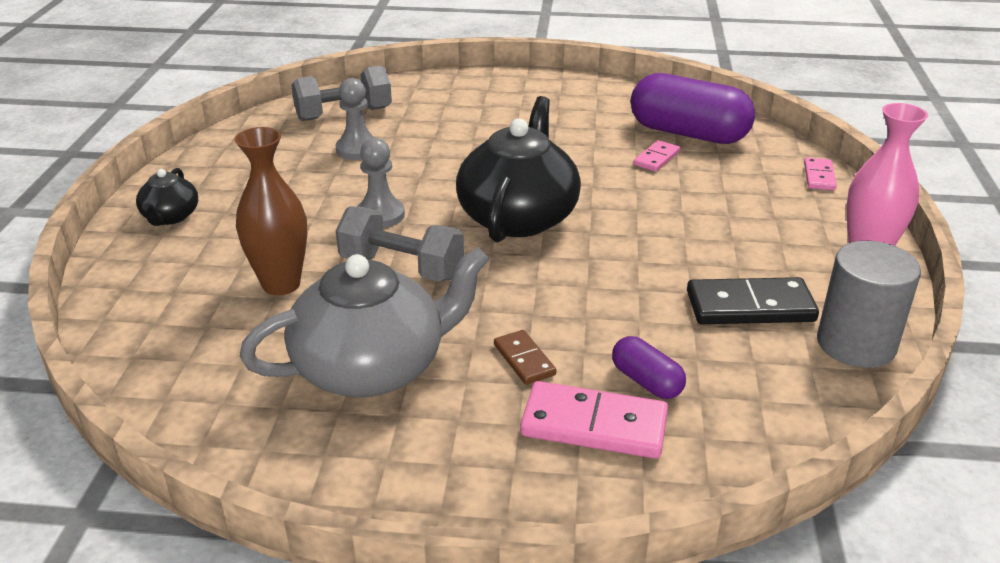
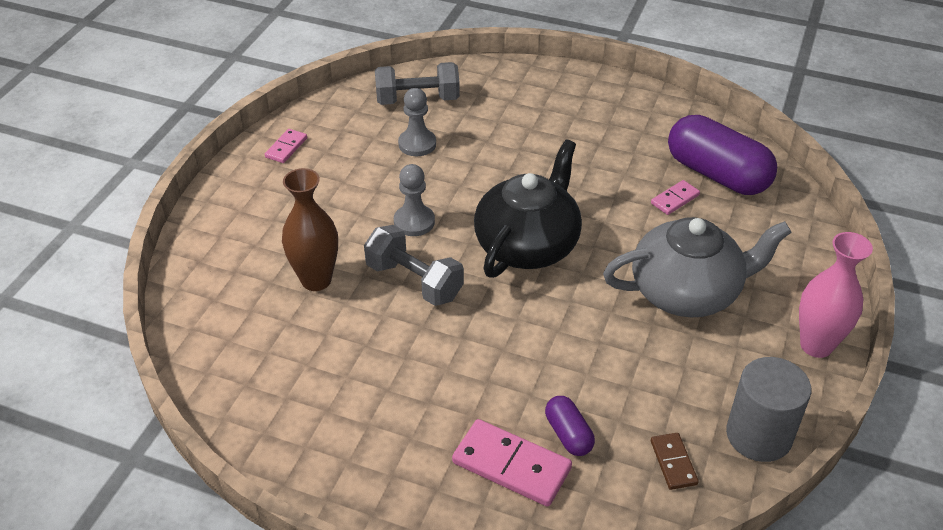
camera: 15 degrees right, 10 degrees up
(170, 217) = (248, 193): black teapot -> none
(372, 367) = (362, 376): grey teapot -> grey teapot (687, 292)
(524, 360) = (480, 393): brown domino -> brown domino (673, 462)
(750, 307) = (686, 379): black domino -> none
(819, 176) = (817, 247): pink domino -> pink domino (286, 148)

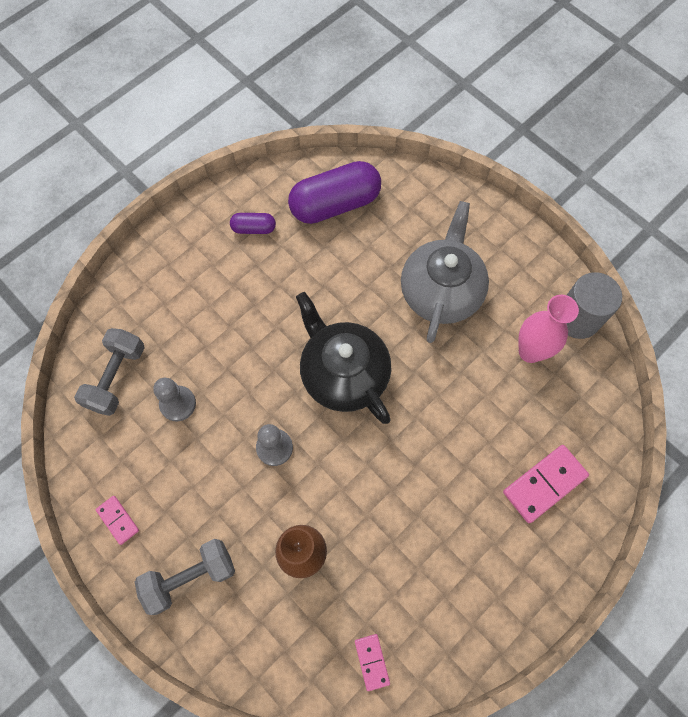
camera: 65 degrees left, 25 degrees up
(414, 281) = (342, 476): grey dumbbell -> grey dumbbell (190, 577)
(568, 434) = (533, 434): purple capsule -> purple capsule (254, 228)
(673, 462) = (579, 380): brown domino -> none
(675, 199) = (346, 247): pink domino -> pink domino (371, 662)
(816, 345) = (521, 242): pink vase -> pink vase (530, 351)

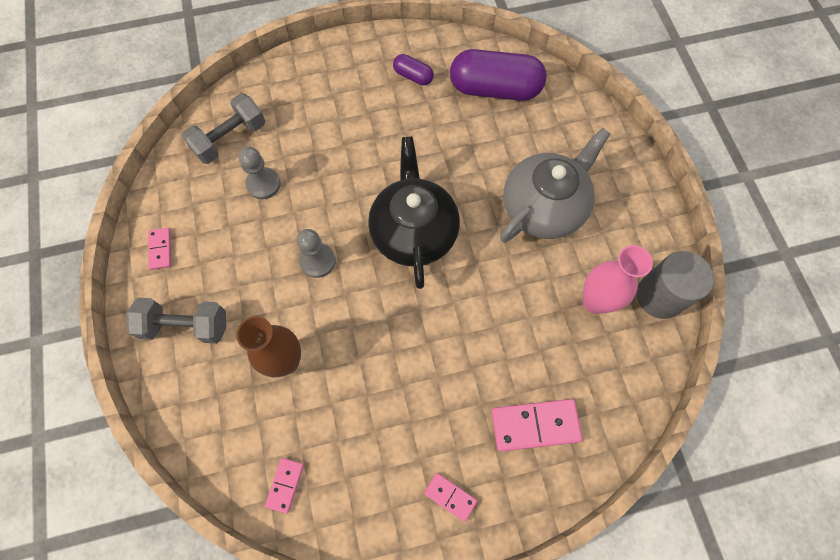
camera: 30 degrees right, 0 degrees up
(513, 585) = (450, 497): none -> pink domino

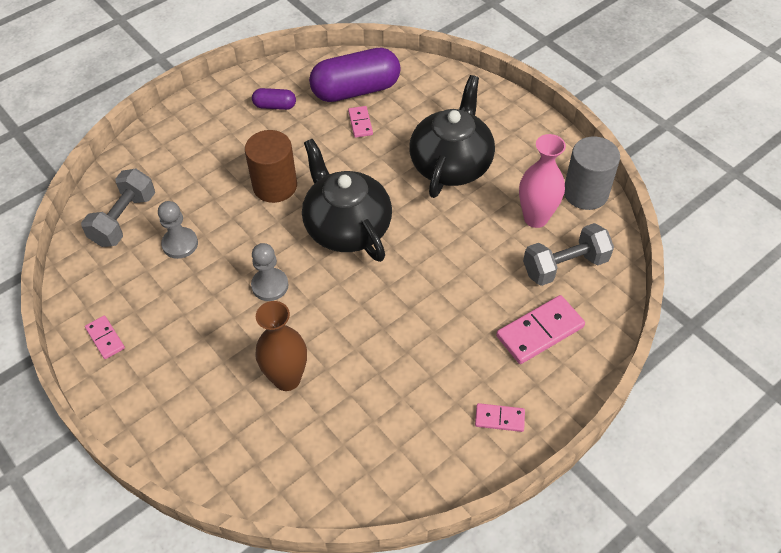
camera: 25 degrees left, 15 degrees down
(186, 326) = (169, 392): grey dumbbell -> grey dumbbell (565, 266)
(285, 485) = (344, 478): pink domino -> pink domino (360, 123)
(372, 160) = (275, 186): none -> brown cylinder
(544, 207) = (451, 164): grey teapot -> black teapot

